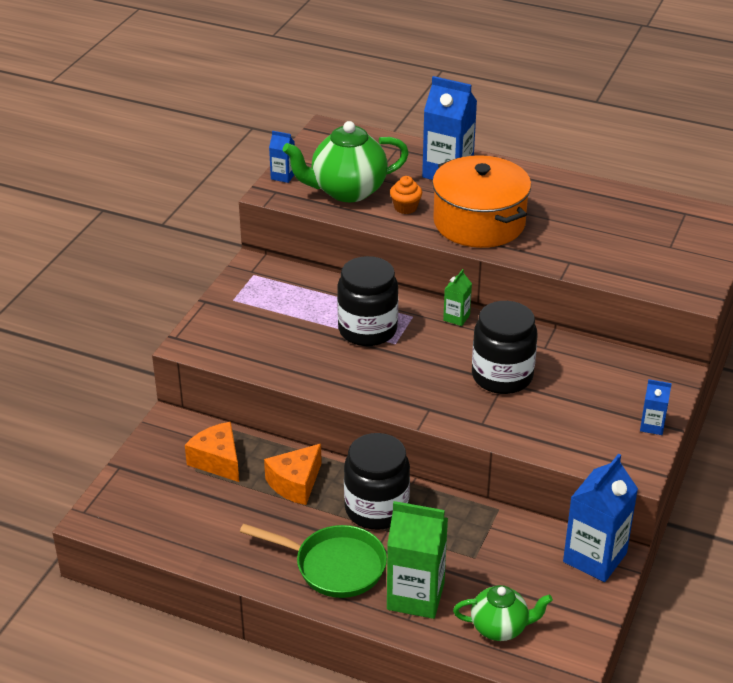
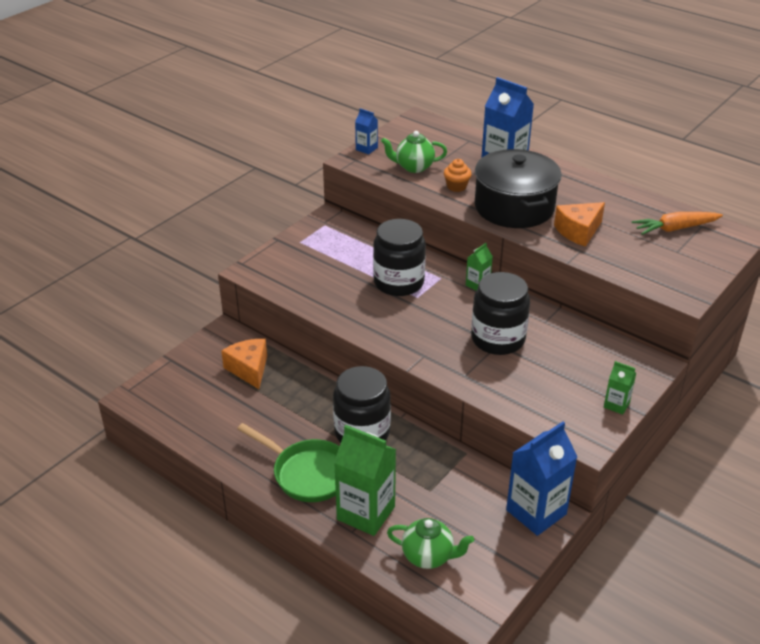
camera: 15 degrees right, 0 degrees up
(295, 483) = (304, 399): orange cheese -> orange cheese (578, 231)
(347, 191) = (414, 167): green teapot -> green teapot, size x0.61
(479, 222) = (514, 207): orange pot -> black pot
(652, 426) = (616, 405): blue carton -> green carton
(659, 221) = (675, 229): none -> orange carrot

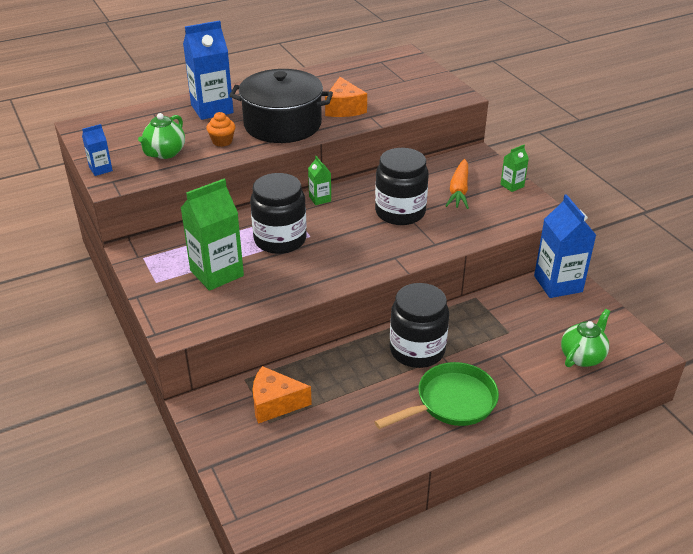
camera: 65 degrees left, 0 degrees up
(366, 513) = (518, 379): green carton -> green carton (217, 273)
(675, 229) = (375, 72): orange carrot -> orange carrot (459, 191)

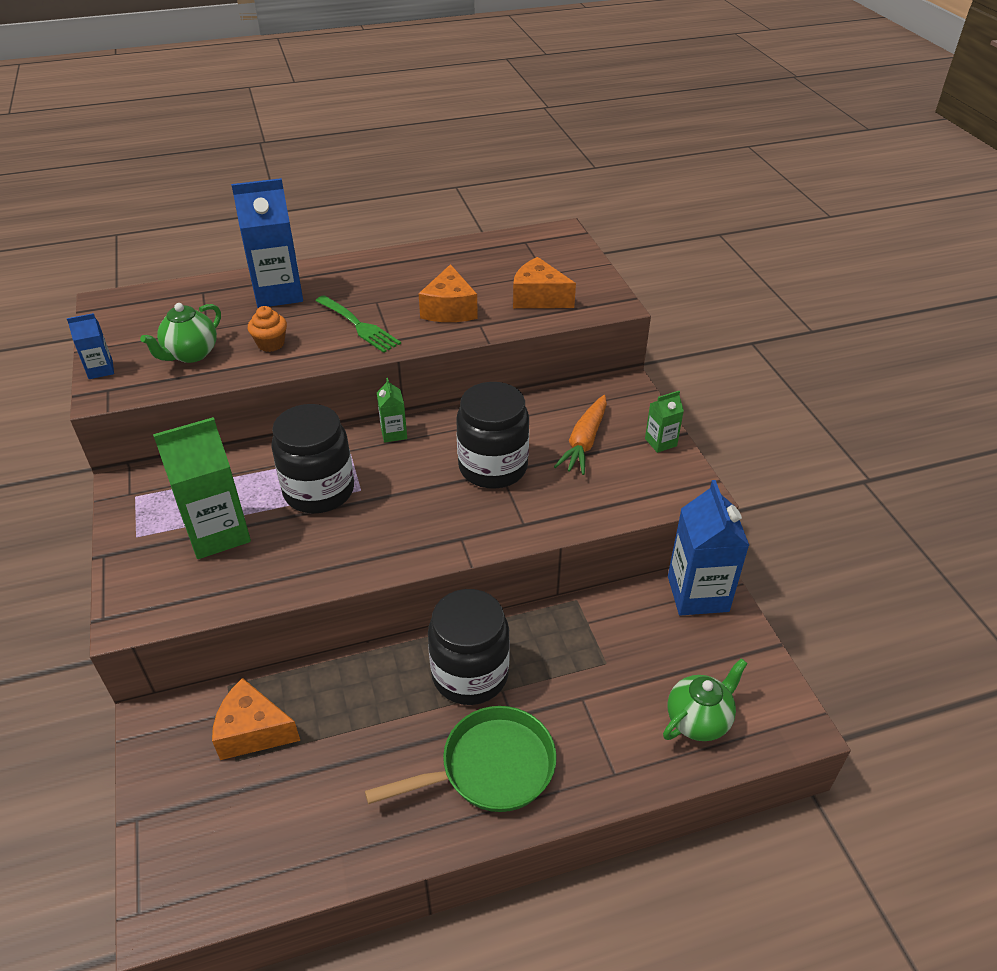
camera: 10 degrees right, 5 degrees up
(282, 124) = (359, 326): black pot -> green fork
(405, 96) = (538, 298): none -> orange cheese

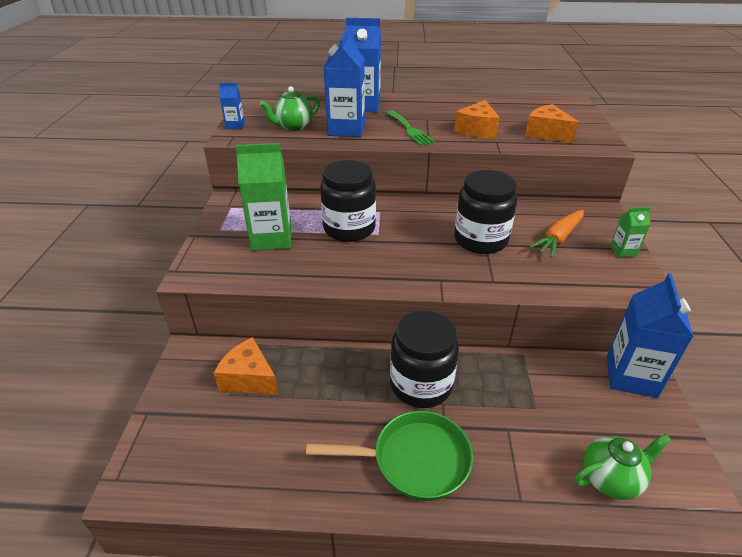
camera: 20 degrees right, 5 degrees down
(271, 344) = (346, 129): orange cupcake -> blue carton
(394, 433) = (414, 206): green carton -> none

